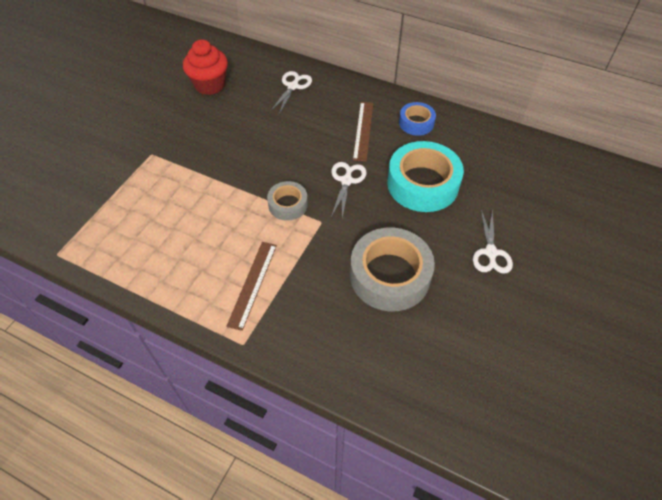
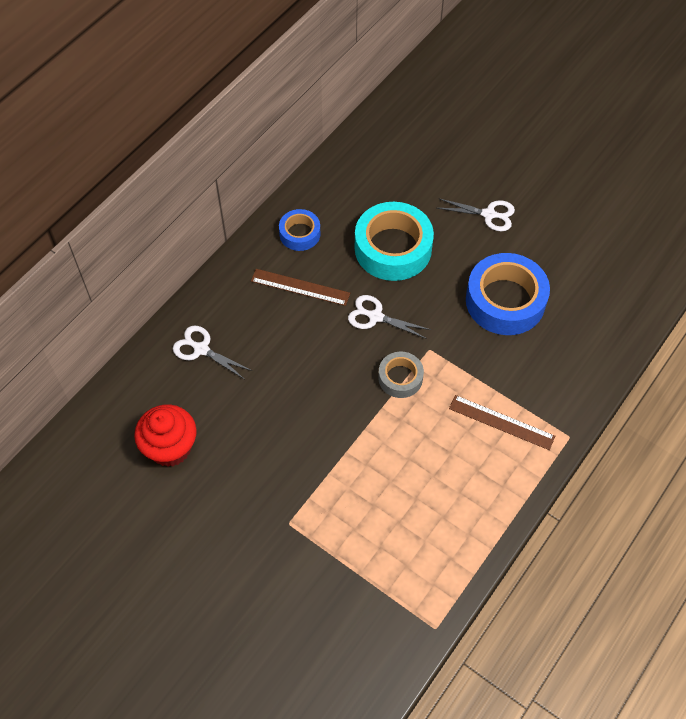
camera: 80 degrees left, 5 degrees up
(390, 275) = (505, 301): grey tape -> blue tape

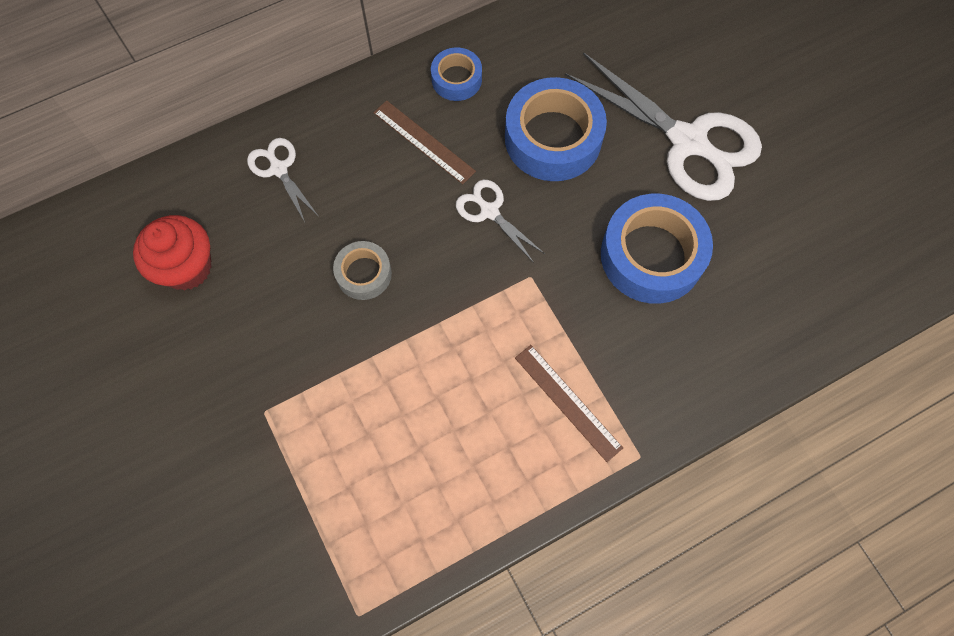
camera: 25 degrees right, 10 degrees up
(393, 248) = (553, 138): turquoise tape -> blue tape
(400, 378) = (478, 296): grey tape -> grey tape (364, 274)
(489, 214) = (688, 142): white scissors -> white scissors, size x2.10

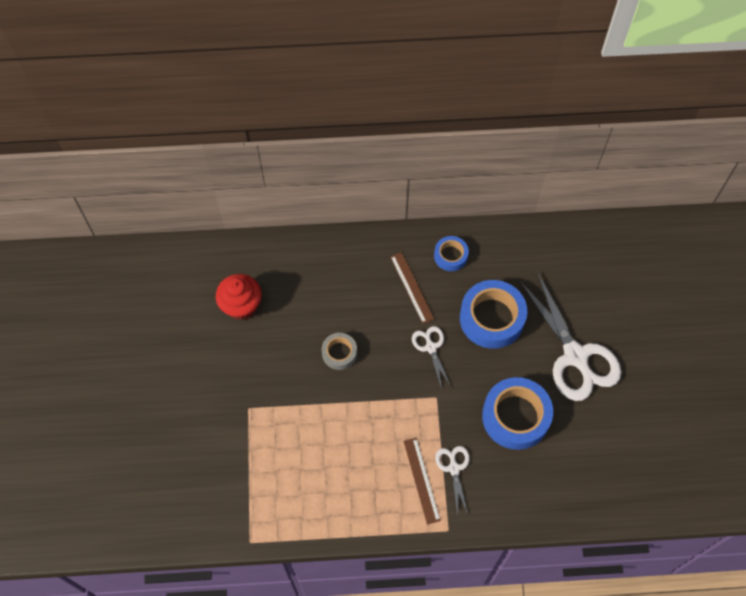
camera: 25 degrees right, 5 degrees down
(278, 169) = (319, 268): white scissors -> white scissors (454, 468)

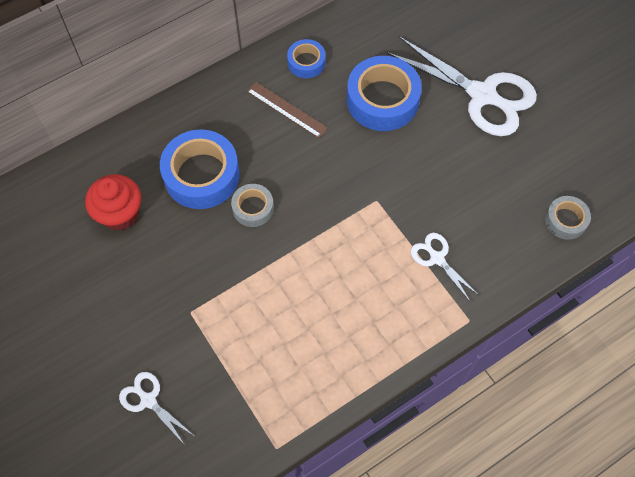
camera: 30 degrees left, 0 degrees up
(421, 480) = (413, 287): brown ruler -> none
(430, 347) = (341, 156): white scissors -> white scissors (148, 400)
(515, 416) = (463, 178): blue tape -> blue tape (201, 175)
(575, 495) = (565, 220): none -> grey tape

